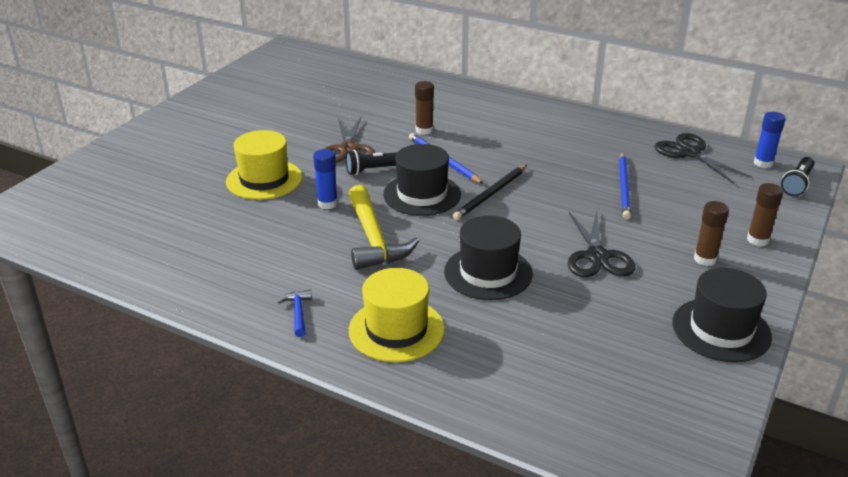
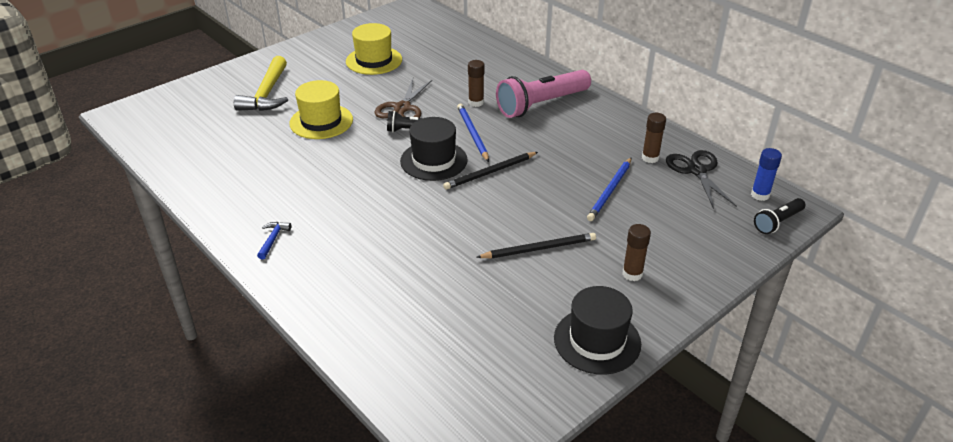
camera: 20 degrees right, 5 degrees up
(327, 203) = (355, 152): blue glue stick -> none
(373, 239) = (369, 191): yellow hammer -> yellow hammer (267, 94)
(396, 329) = (335, 272): yellow hat -> yellow hat (374, 60)
(488, 273) = (438, 241): black hat -> none
(494, 120) = (541, 104): none -> pink flashlight
(597, 256) = (539, 248): black scissors -> black pencil
(758, 240) = (695, 268): brown glue stick -> brown glue stick (650, 158)

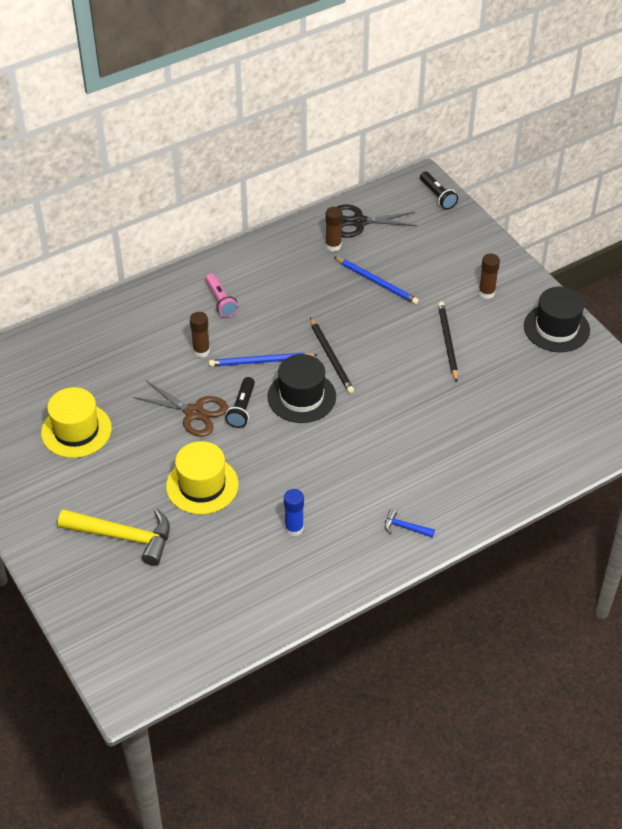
camera: 80 degrees left, 10 degrees up
(541, 104) = (220, 301): pink flashlight -> pink flashlight, size x0.52
(760, 195) = (401, 195): blue glue stick -> blue glue stick (294, 528)

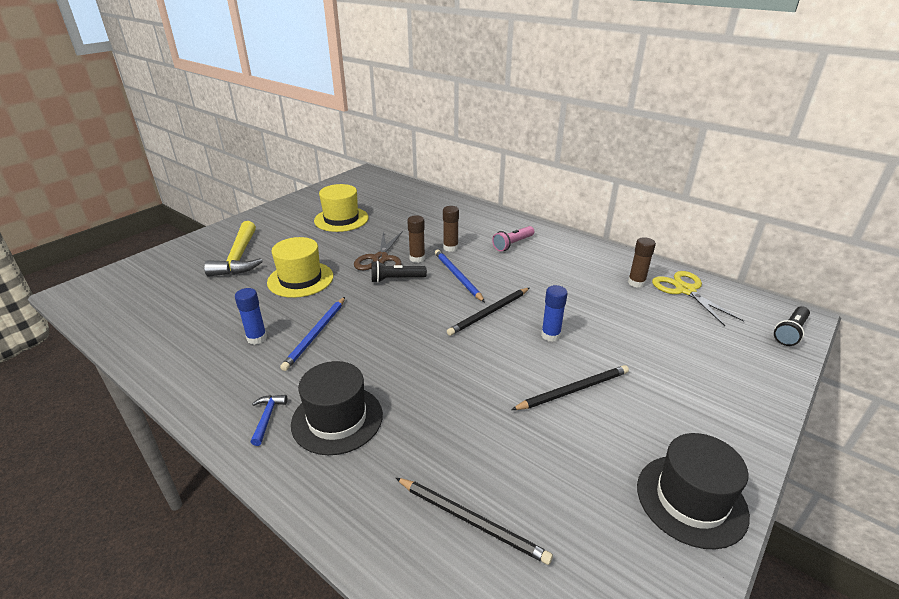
camera: 70 degrees right, 15 degrees down
(301, 397) = (427, 307): black hat -> black hat (337, 419)
(359, 222) = (685, 290): black scissors -> yellow scissors
(377, 282) = (615, 319): blue pencil -> blue pencil (315, 334)
(380, 330) = (550, 335): none -> blue glue stick
(486, 293) = (684, 407): brown glue stick -> brown glue stick (417, 258)
(537, 432) = (472, 521): none -> black pencil

